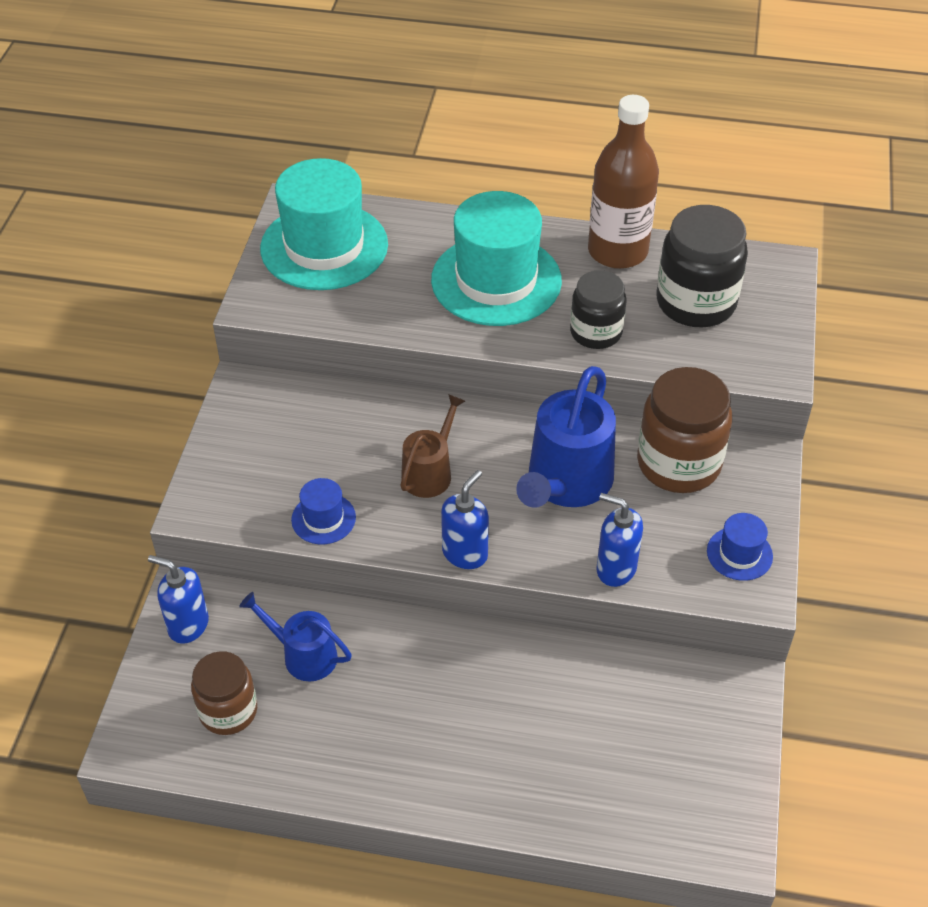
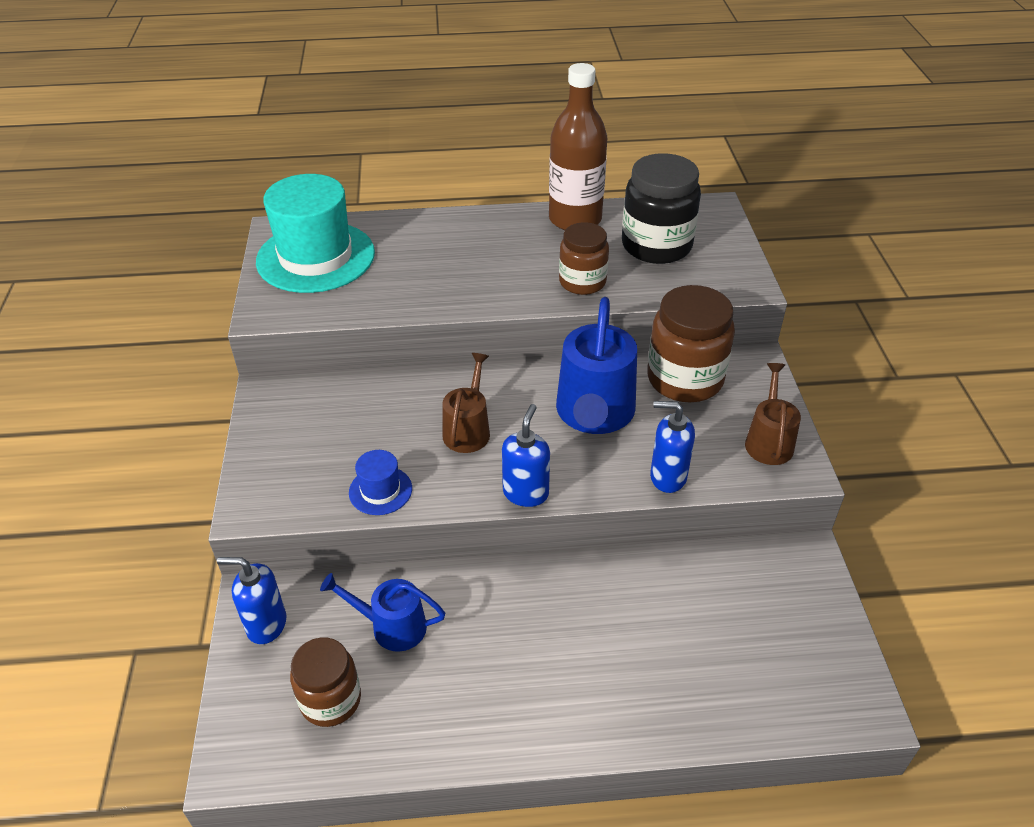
camera: 15 degrees left, 5 degrees down
(496, 280) = (480, 257): turquoise hat -> none
(596, 332) = (582, 282): black jar -> brown jar
(739, 554) = (769, 441): blue hat -> brown watering can

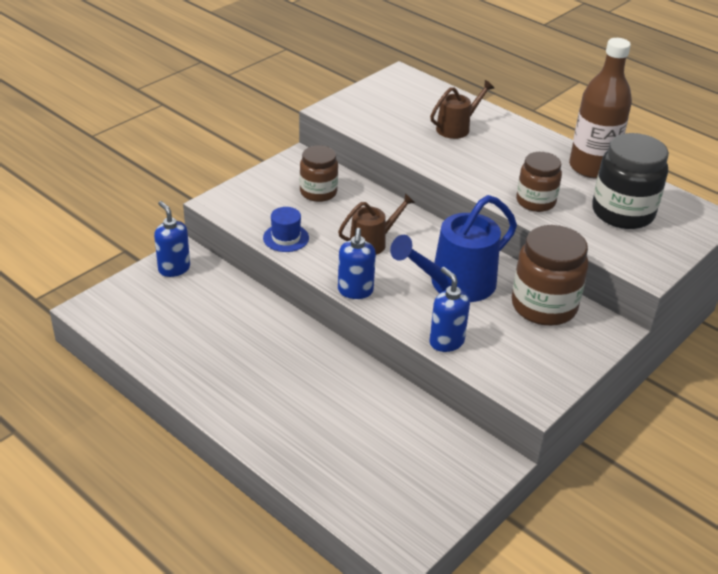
camera: 45 degrees right, 5 degrees down
(316, 257) = (400, 99): turquoise hat -> none
(330, 700) = (157, 319): brown jar -> brown jar (318, 192)
(392, 626) = (224, 312): blue watering can -> none
(526, 493) = (355, 291): blue soap dispenser -> blue soap dispenser turned 120 degrees clockwise
(769, 441) = (542, 372): brown watering can -> brown watering can (456, 128)

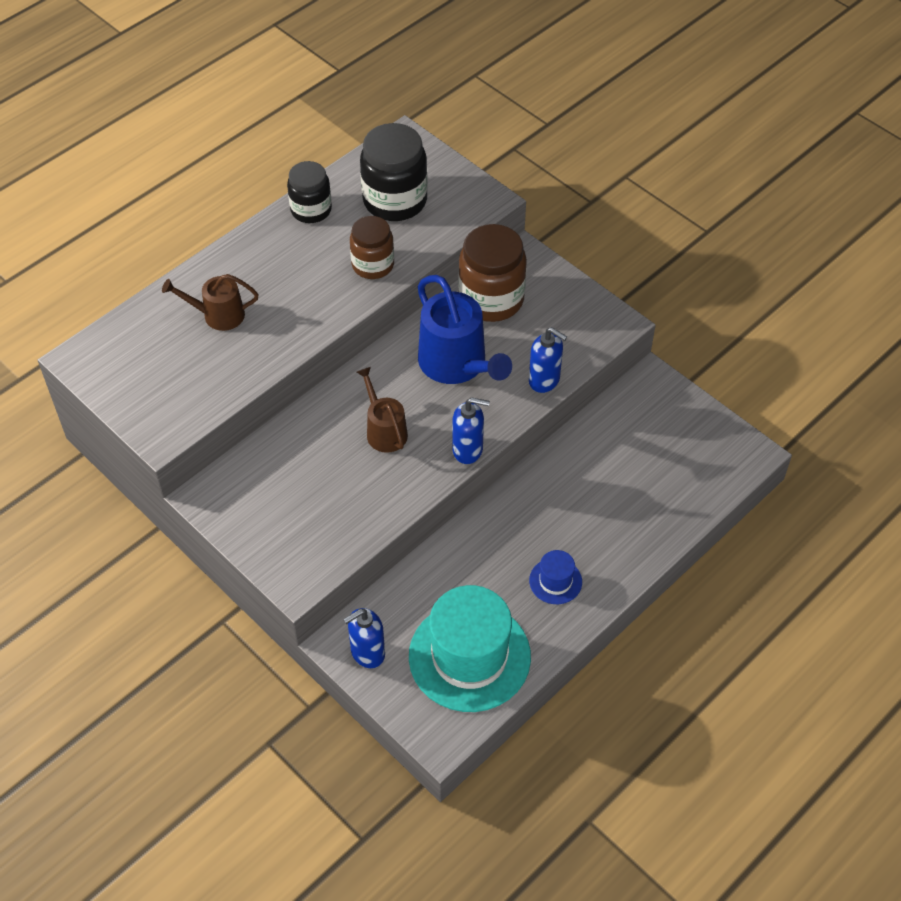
camera: 85 degrees left, 15 degrees up
(163, 325) = (469, 656): none -> turquoise hat
(286, 238) = (372, 512): blue hat -> blue hat (555, 581)
(318, 192) = (282, 478): brown jar -> none
(446, 342) = (544, 380): blue soap dispenser -> blue soap dispenser turned 120 degrees counterclockwise
(456, 128) = (218, 315): brown watering can -> brown watering can turned 60 degrees counterclockwise
(591, 167) = (311, 210): brown bottle -> black jar

